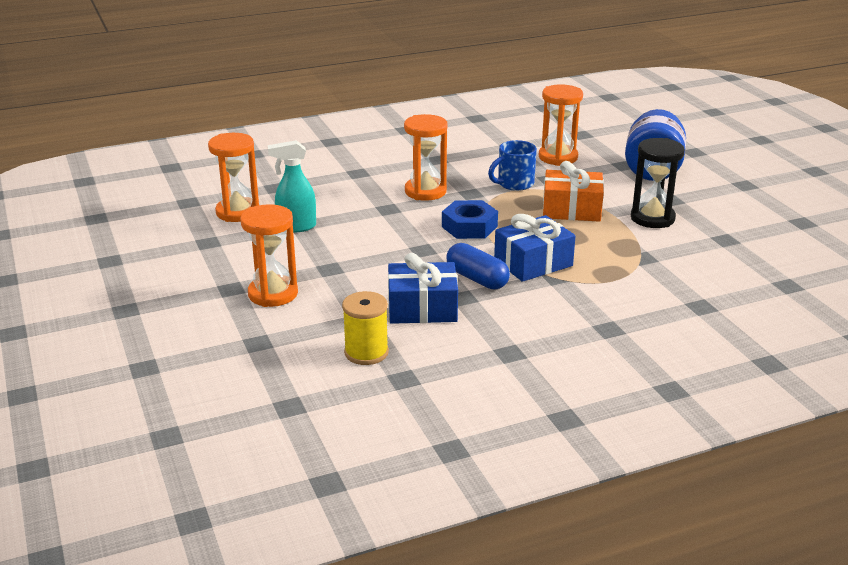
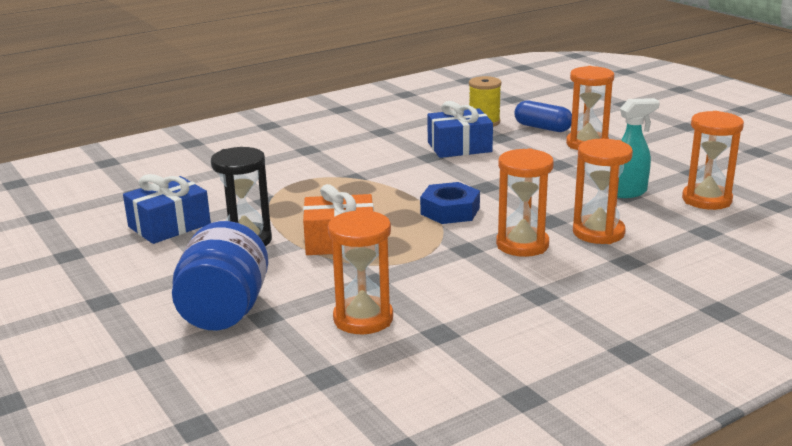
camera: 170 degrees right, 5 degrees down
(358, 194) = (598, 233): none -> orange hourglass
(477, 278) = (423, 169): blue capsule -> blue capsule (542, 128)
(514, 184) = (416, 267): blue mug -> none
(533, 263) = (375, 185): blue gift -> blue gift (169, 225)

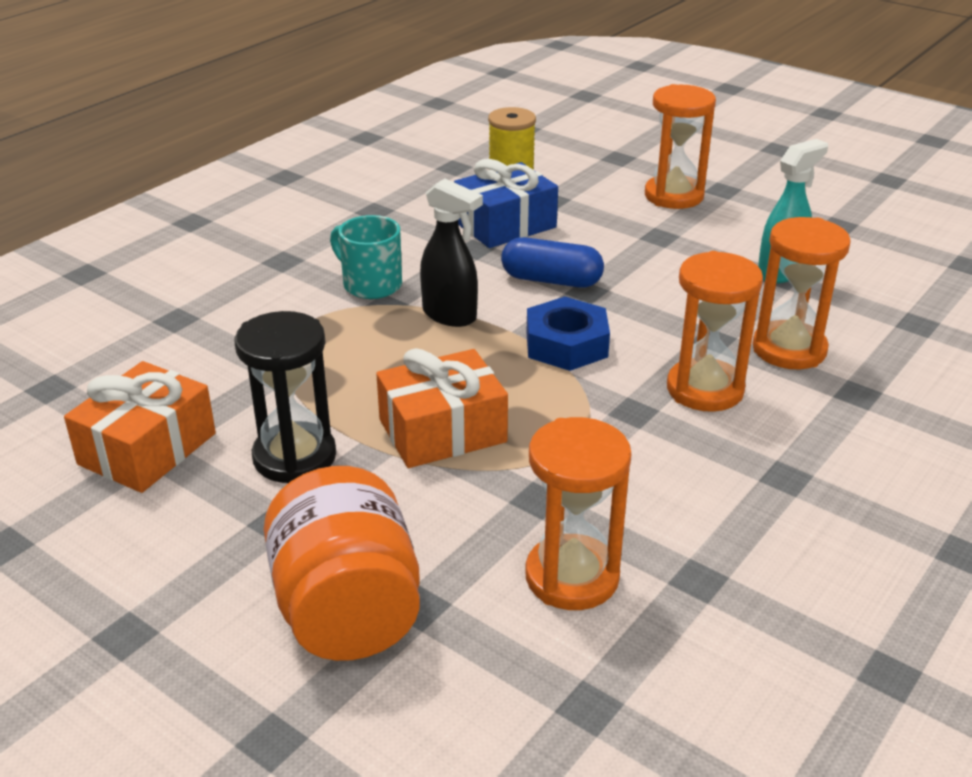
camera: 20 degrees left, 10 degrees up
(169, 225) = (147, 449): blue gift -> orange gift
(224, 311) = (347, 610): blue jar -> orange jar
(351, 167) = (370, 284): none -> turquoise mug
(388, 188) = (450, 315): none -> black spray bottle
(542, 128) = (597, 175): blue capsule -> blue capsule (551, 280)
(706, 200) = (884, 269): orange hourglass -> none

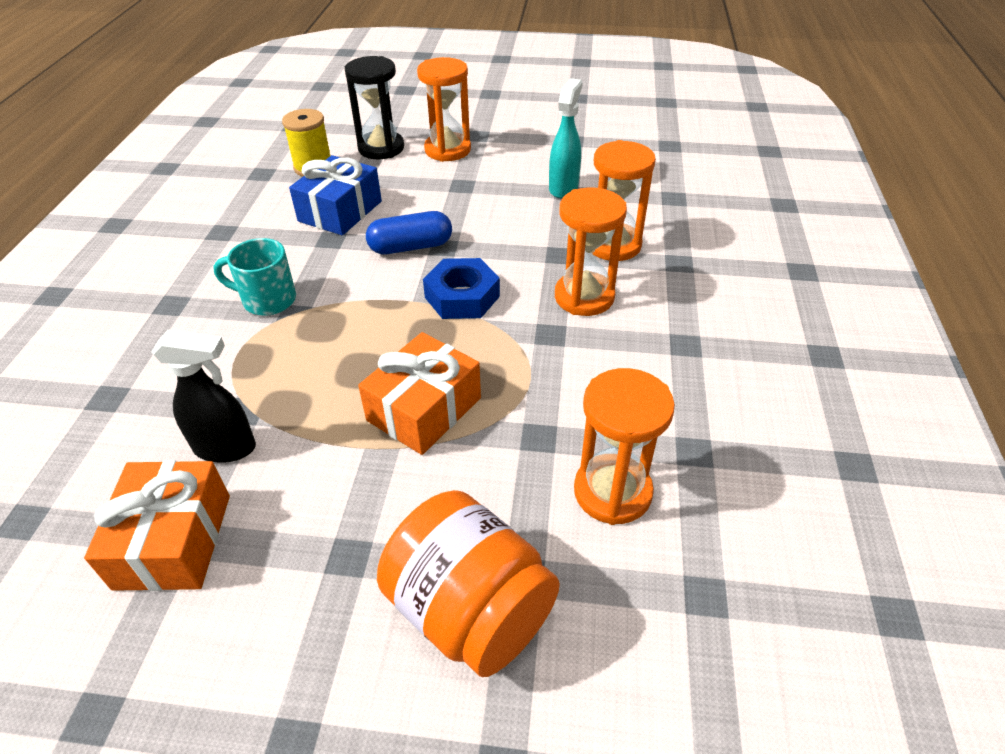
camera: 30 degrees left, 10 degrees up
(294, 457) = (319, 487): black hourglass -> black hourglass (381, 148)
(450, 315) = (355, 304): black spray bottle -> black spray bottle (226, 448)

